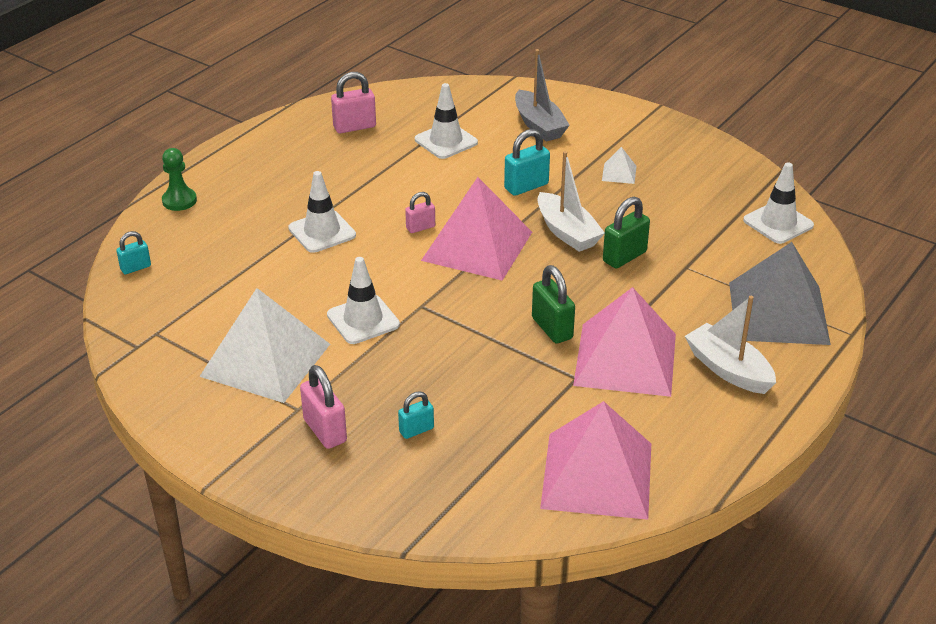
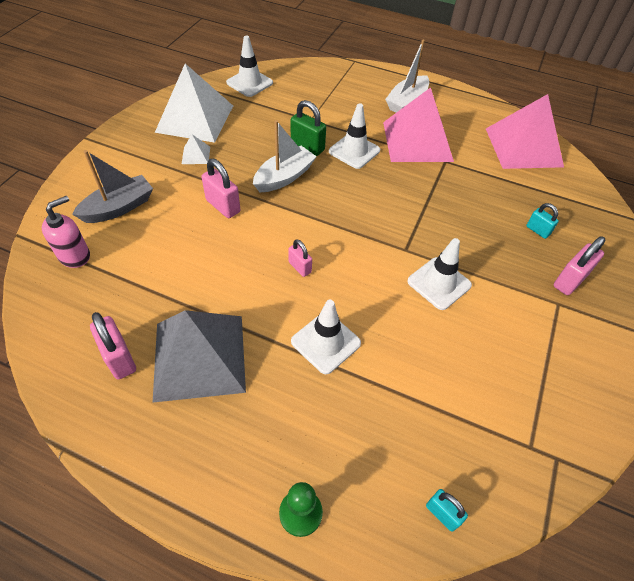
camera: 105 degrees left, 15 degrees up
(265, 360) = (519, 340): white pyramid -> white pyramid (195, 118)
(446, 141) = (149, 271): white traffic cone -> white traffic cone (354, 151)
(477, 246) = (316, 226): pink pyramid -> none
(479, 104) = (75, 255): none -> pink soap dispenser
(526, 186) = (223, 206): turquoise padlock -> pink padlock
(552, 328) = (401, 176): green padlock -> none
(778, 313) = (345, 84): grey pyramid -> grey pyramid (199, 357)

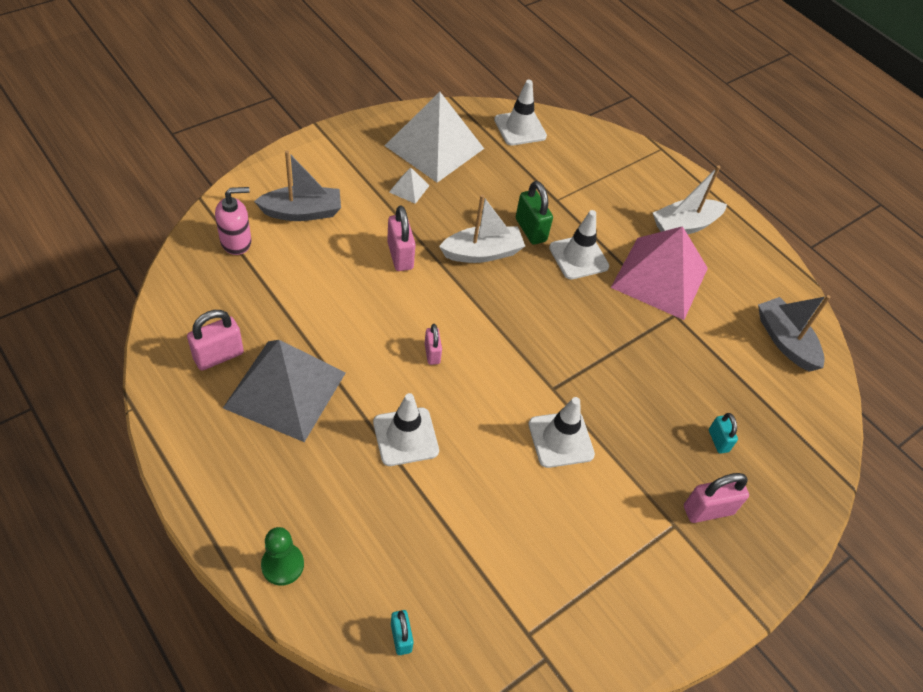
camera: 25 degrees right, 0 degrees up
(119, 358) = (218, 356): pink padlock -> pink padlock turned 60 degrees clockwise
(523, 147) = (785, 341): pink pyramid -> grey boat

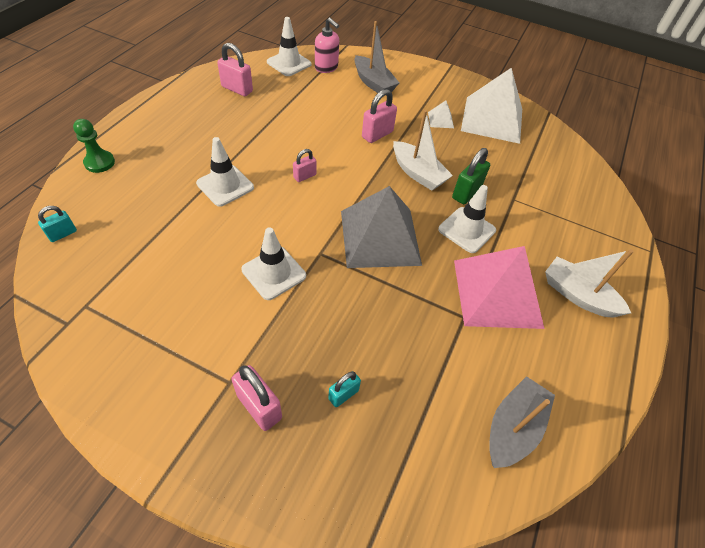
camera: 65 degrees right, 0 degrees up
(285, 390) = (229, 122): grey pyramid -> grey pyramid (380, 237)
(520, 128) = (563, 156): white traffic cone -> white traffic cone (289, 63)

